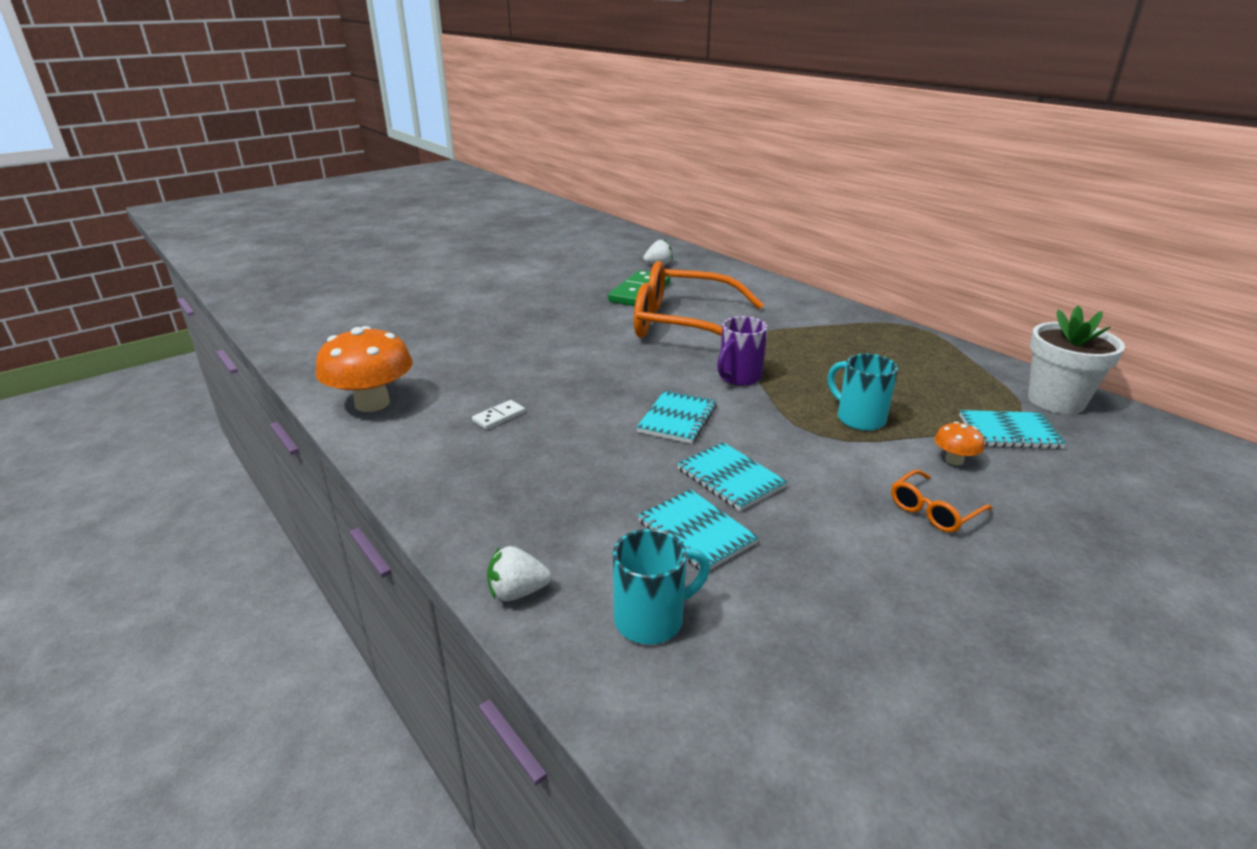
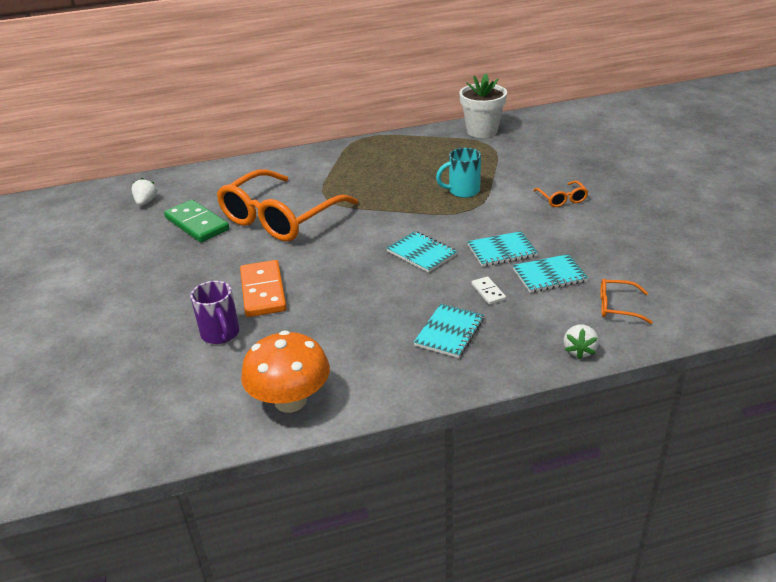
camera: 65 degrees left, 5 degrees up
(499, 417) = (364, 331): white domino -> white domino (488, 292)
(544, 348) = (263, 291): none -> orange domino
(651, 619) = (617, 307): turquoise mug -> orange glasses
(739, 377) = (382, 217): purple mug -> purple mug (221, 334)
(954, 460) = (521, 178): orange mushroom -> none
(1009, 432) = (504, 154): turquoise notebook -> turquoise notebook (449, 332)

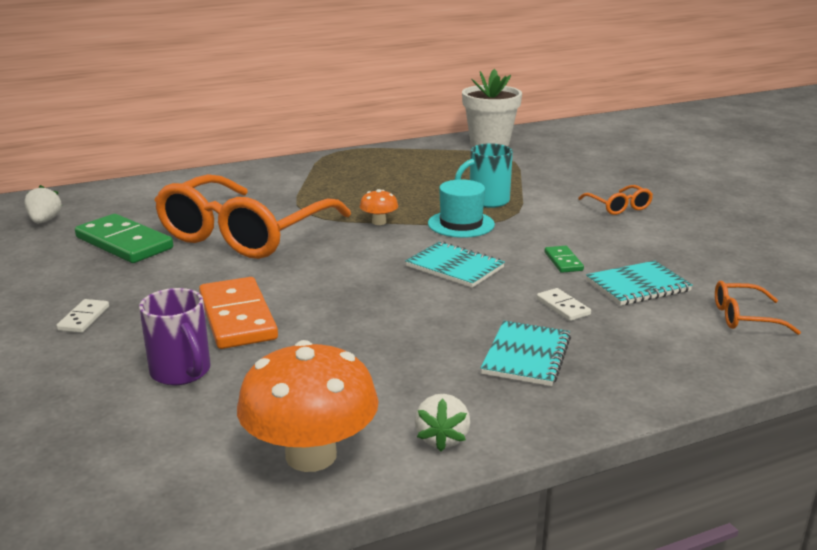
camera: 10 degrees left, 10 degrees down
(164, 288) = (83, 318): none -> white domino
(377, 209) = (379, 222): none -> orange mushroom
(437, 213) = (461, 224): none -> turquoise hat
(502, 251) = (563, 261): turquoise notebook -> green domino
(579, 350) = (718, 370): white strawberry -> white strawberry (442, 438)

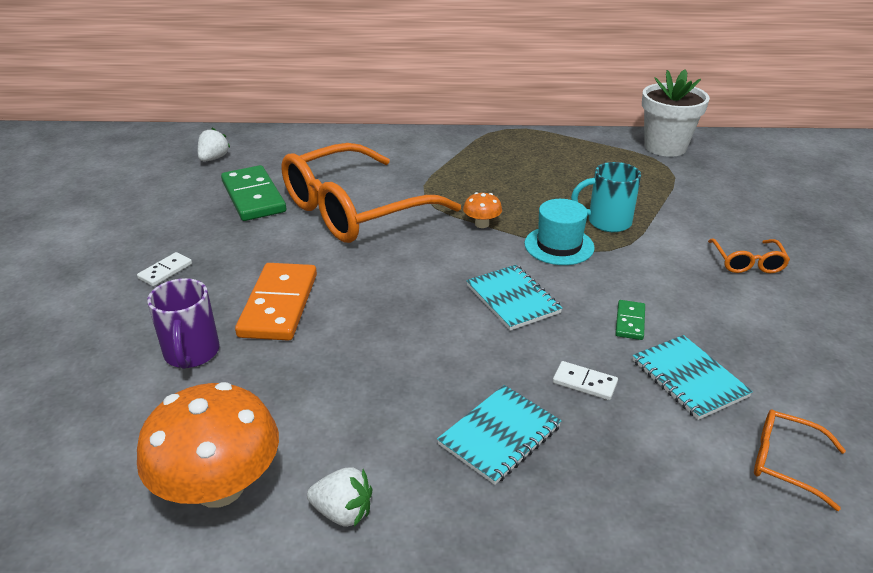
camera: 25 degrees right, 10 degrees up
(442, 438) = (343, 512): white strawberry -> white strawberry turned 105 degrees counterclockwise
(563, 307) = (584, 383): white domino -> white domino turned 60 degrees counterclockwise
(638, 286) = (689, 379): turquoise notebook -> turquoise notebook turned 60 degrees clockwise

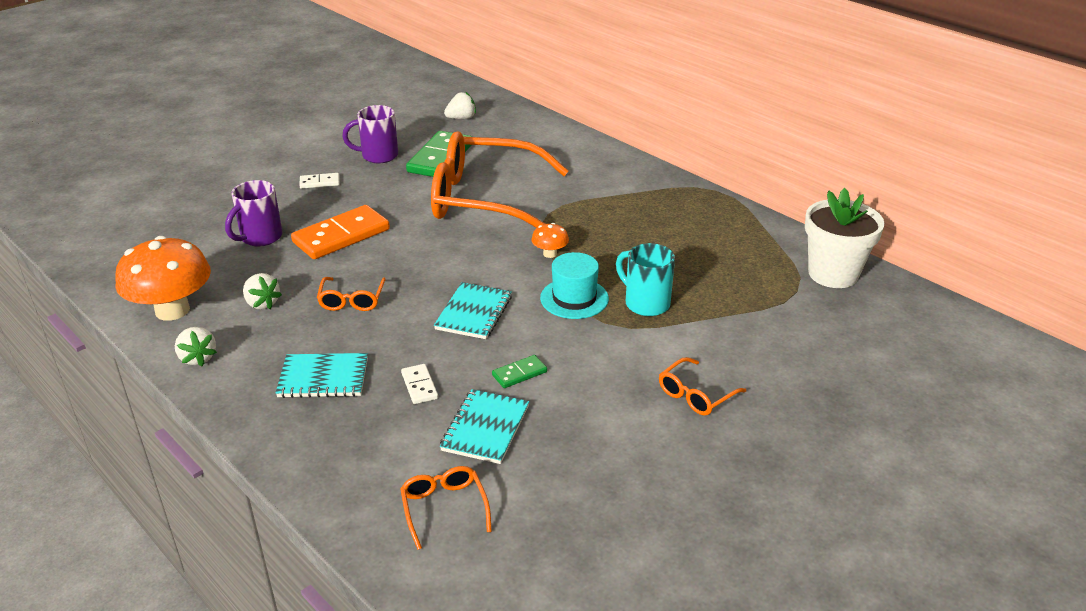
camera: 45 degrees right, 0 degrees up
(187, 221) = (378, 156): none -> purple mug
(312, 412) = (262, 303): none -> white strawberry
(395, 353) = (352, 300): none -> orange glasses

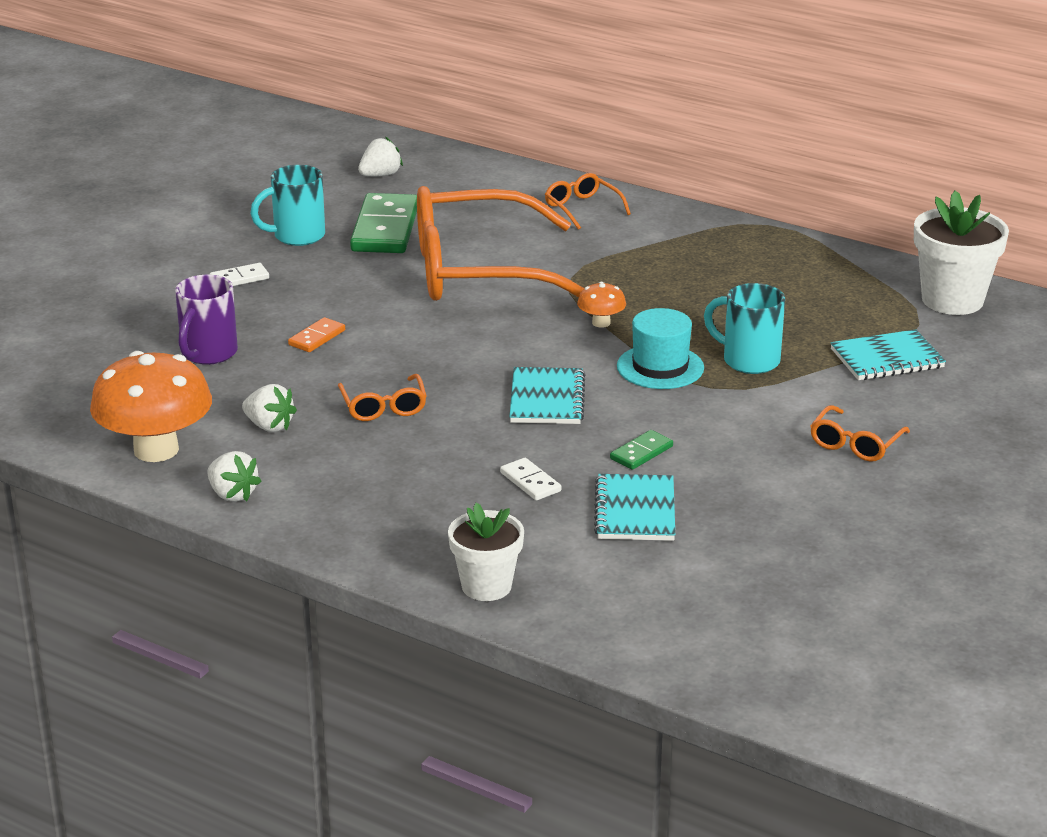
camera: 15 degrees left, 5 degrees down
(323, 378) = (407, 491): turquoise notebook -> turquoise notebook (887, 359)
(328, 480) = (486, 586): none -> white flower pot
(341, 236) = (317, 337): orange domino -> orange domino, size x0.47
(378, 156) = (297, 236): purple mug -> turquoise mug
(444, 508) = (636, 590): orange glasses -> orange glasses (582, 208)

